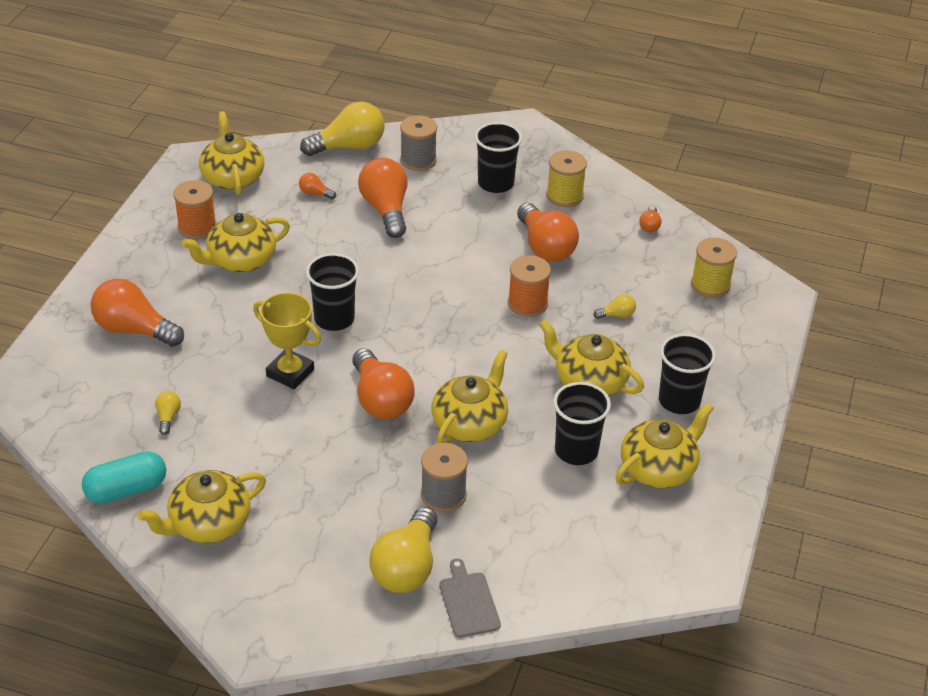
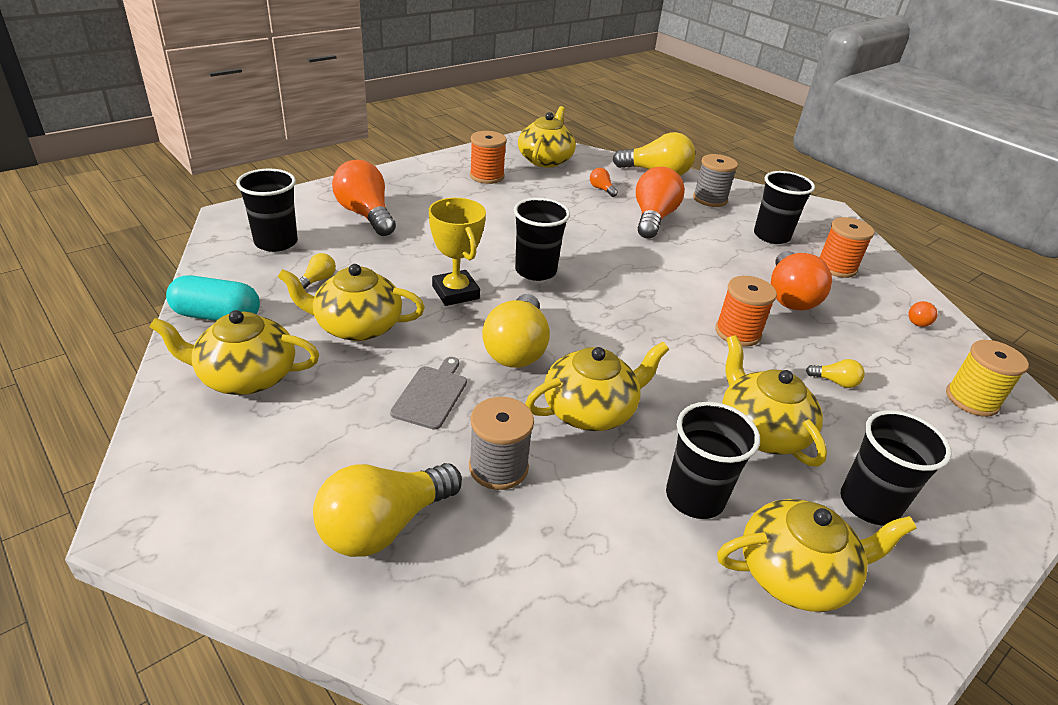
camera: 30 degrees right, 5 degrees down
(89, 399) = (276, 242): none -> black cup
(240, 260) = (498, 206): yellow teapot -> yellow teapot (357, 326)
(380, 400) = (516, 348): orange light bulb -> yellow light bulb
(468, 602) = (413, 613): grey cutting board -> grey cutting board (431, 395)
(564, 196) = (836, 267): yellow spool -> orange spool

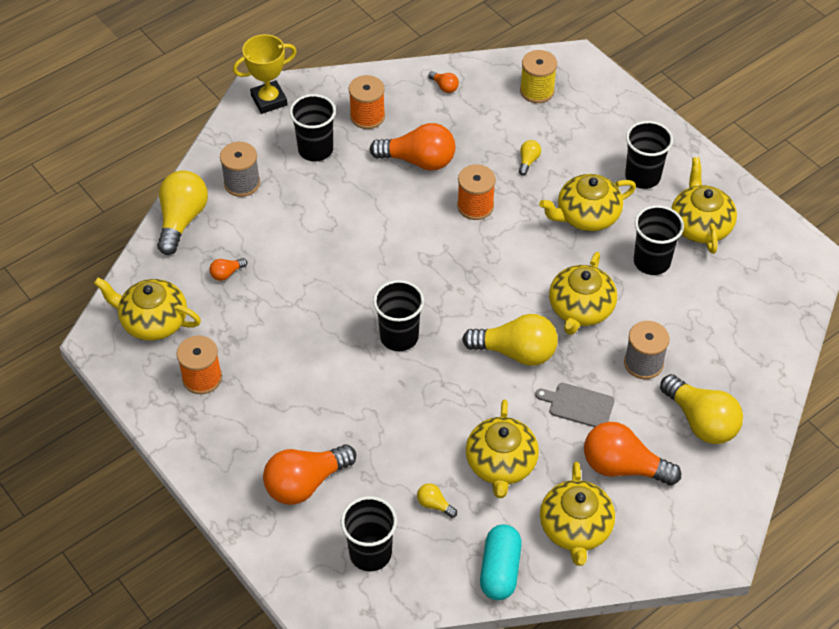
camera: 85 degrees left, 15 degrees up
(455, 292) = (442, 396): yellow trophy -> yellow trophy (269, 100)
(590, 410) = (580, 309): yellow teapot -> yellow teapot turned 135 degrees counterclockwise
(653, 218) = (289, 236): orange light bulb -> orange light bulb (623, 467)

